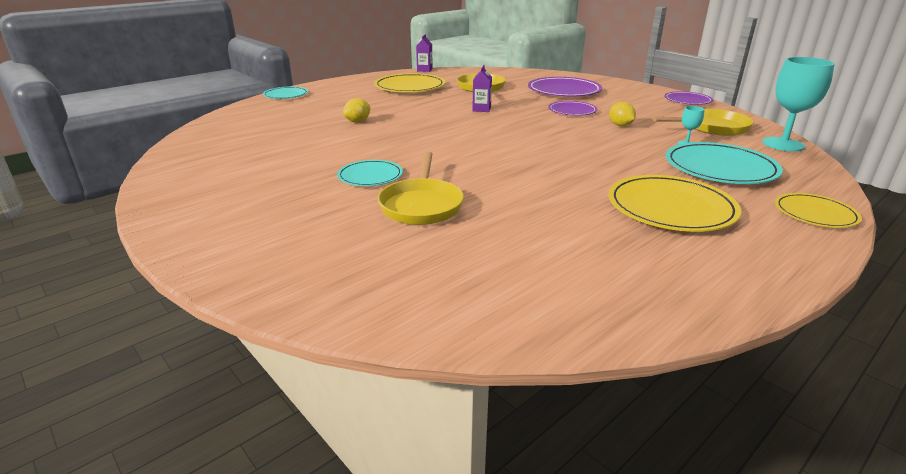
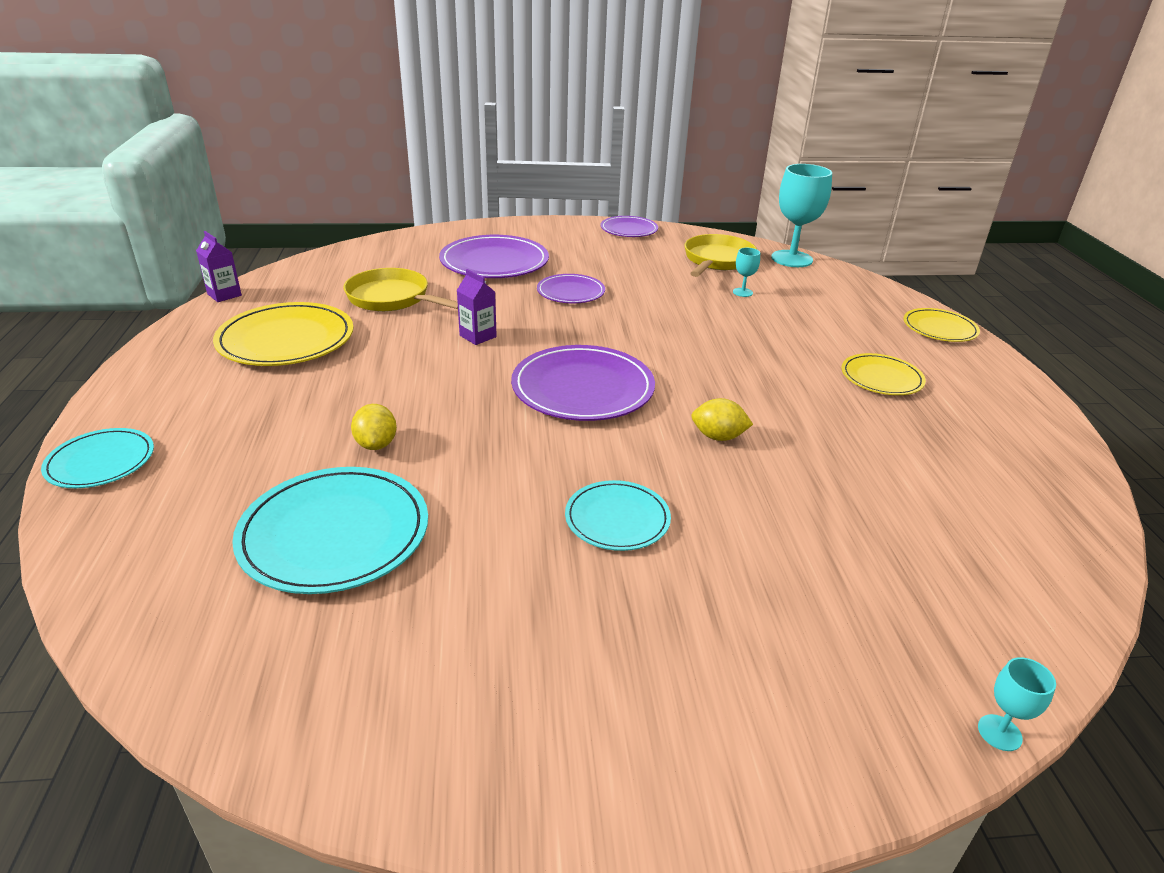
camera: 55 degrees left, 5 degrees up
(300, 319) = (999, 732): none -> turquoise goblet
(421, 205) = (752, 516): yellow pan -> none
(476, 139) = (582, 388): none -> purple plate
(620, 125) = (652, 293): yellow lemon -> yellow lemon (718, 437)
(670, 208) = (881, 378): yellow plate -> yellow plate, size x0.59
(720, 168) = (815, 310): turquoise plate -> turquoise plate (334, 533)

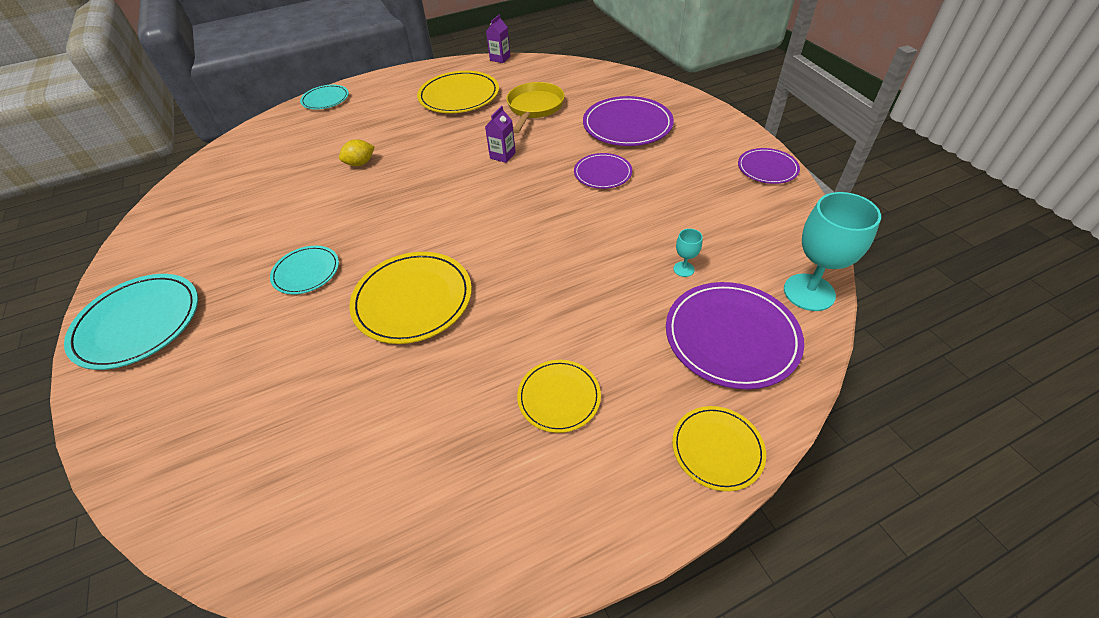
camera: 75 degrees right, 15 degrees up
(334, 533) = (281, 179): turquoise plate -> turquoise plate (138, 323)
(582, 388) = (454, 219): purple plate -> purple plate (731, 337)
(717, 261) = (747, 238): yellow pan -> none
(718, 437) = (413, 299): yellow lemon -> yellow plate
(999, 732) = (113, 488): turquoise goblet -> none

